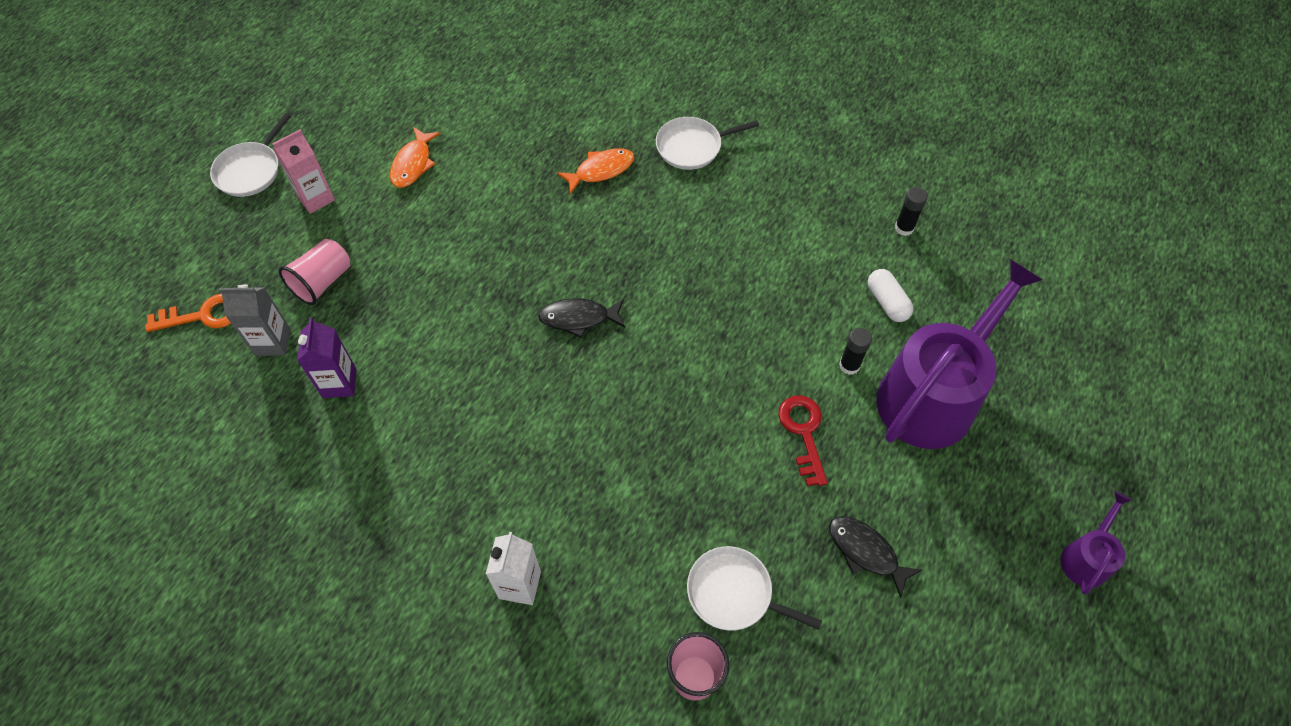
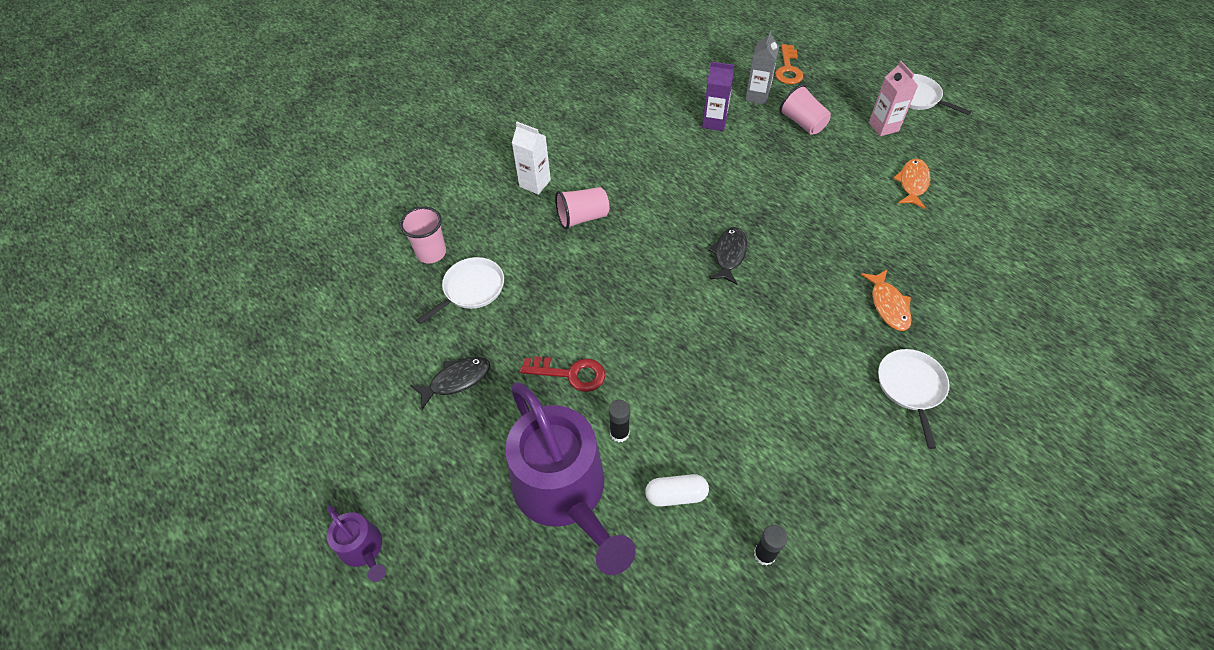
camera: 110 degrees right, 5 degrees down
(413, 164) = (912, 183): orange fish -> orange fish turned 75 degrees clockwise
(568, 497) = (582, 217): none -> pink cup

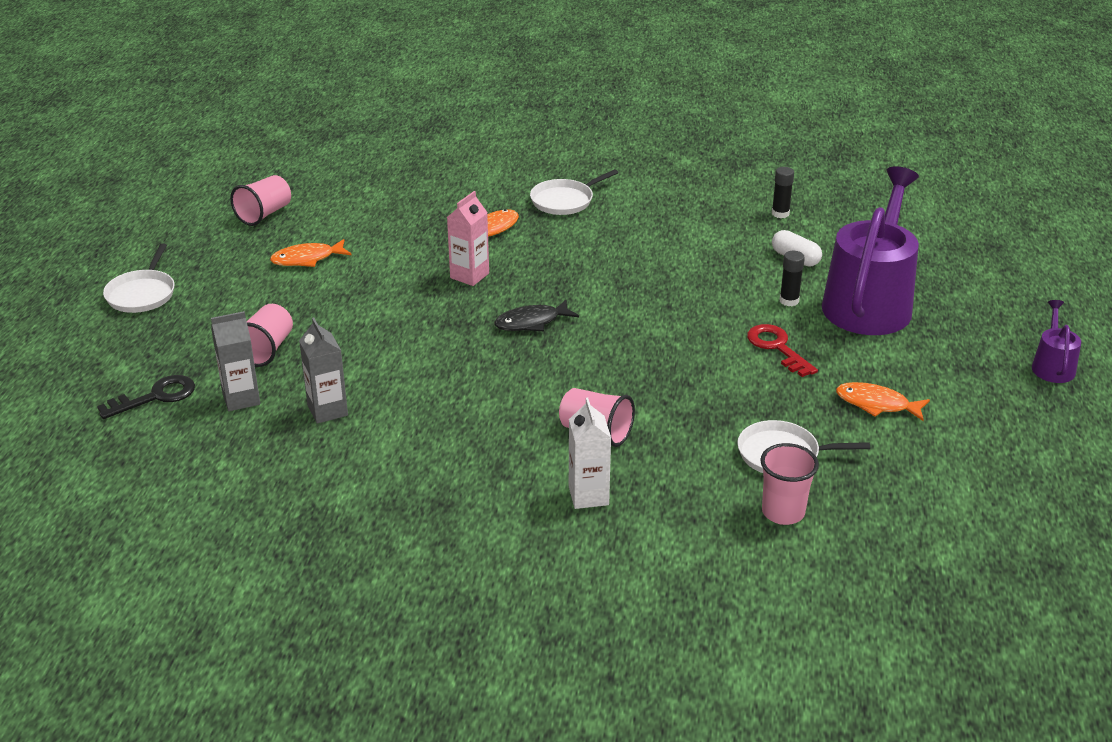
camera: 130 degrees left, 20 degrees down
(456, 380) = (876, 404): black fish -> orange fish
(714, 122) = (327, 410): purple carton -> grey carton
(788, 69) = (155, 397): orange key -> black key
(883, 127) = (223, 299): pink carton -> pink carton (469, 275)
(1004, 188) = (264, 214): none -> pink cup

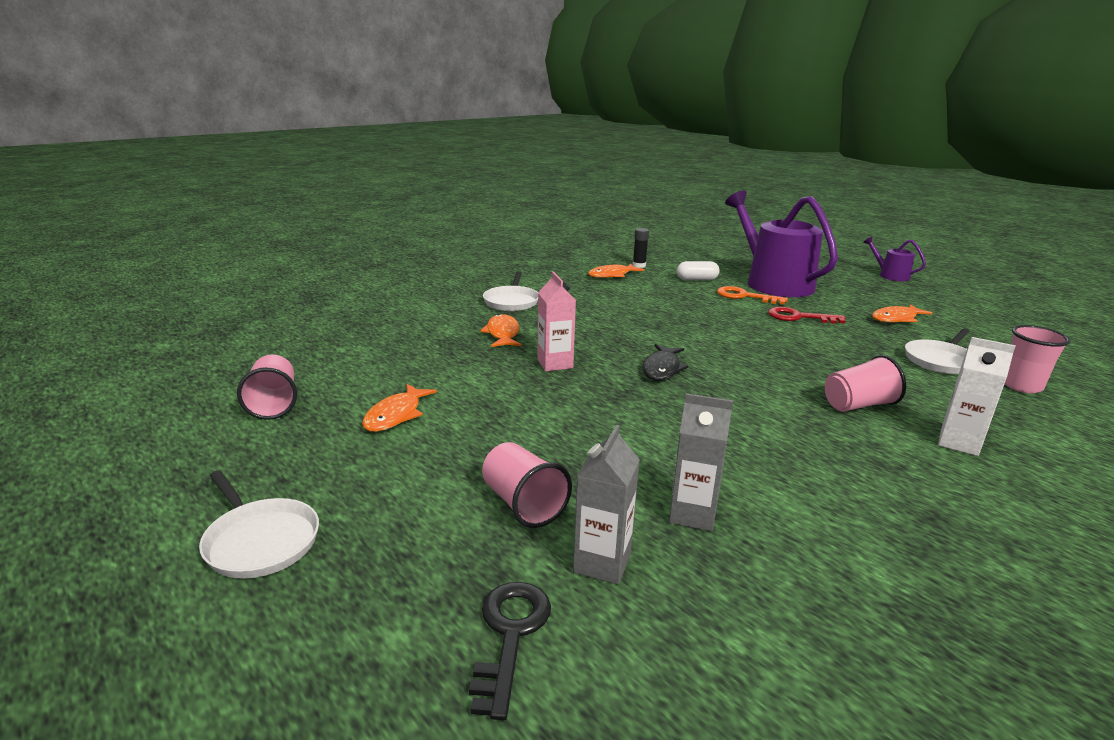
camera: 50 degrees left, 10 degrees down
(722, 213) = (612, 275): none -> orange fish
(789, 301) = (744, 296): black glue stick -> orange key

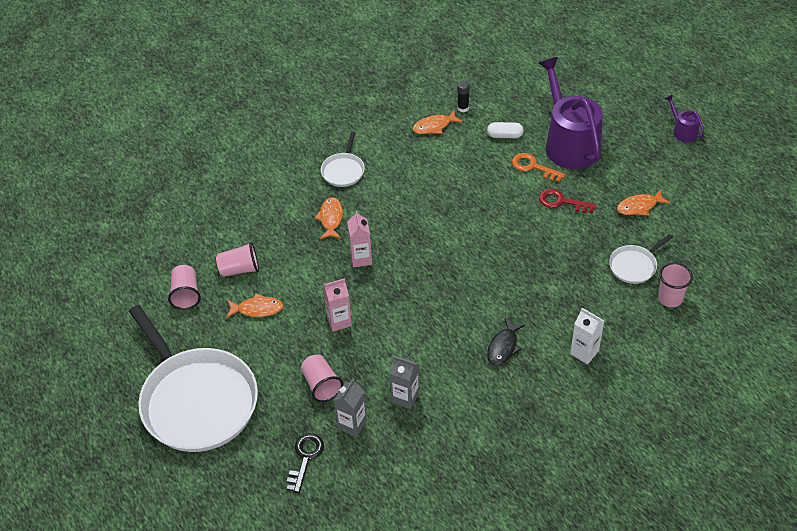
camera: 10 degrees right, 25 degrees up
(260, 541) = (197, 400): white pan -> white pan, size x2.31
(396, 415) = (257, 309): orange fish -> orange fish turned 120 degrees counterclockwise
(537, 423) = (339, 321): none -> pink carton
(662, 369) = (431, 268): black fish -> black fish (503, 347)
(858, 405) = (544, 313): pink cup -> pink cup (240, 269)

